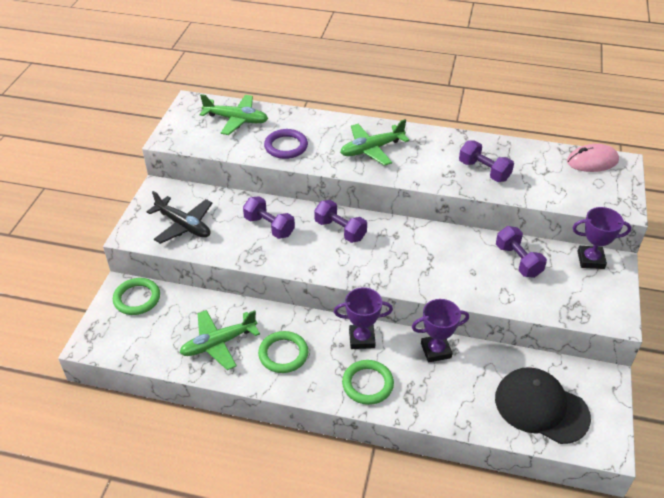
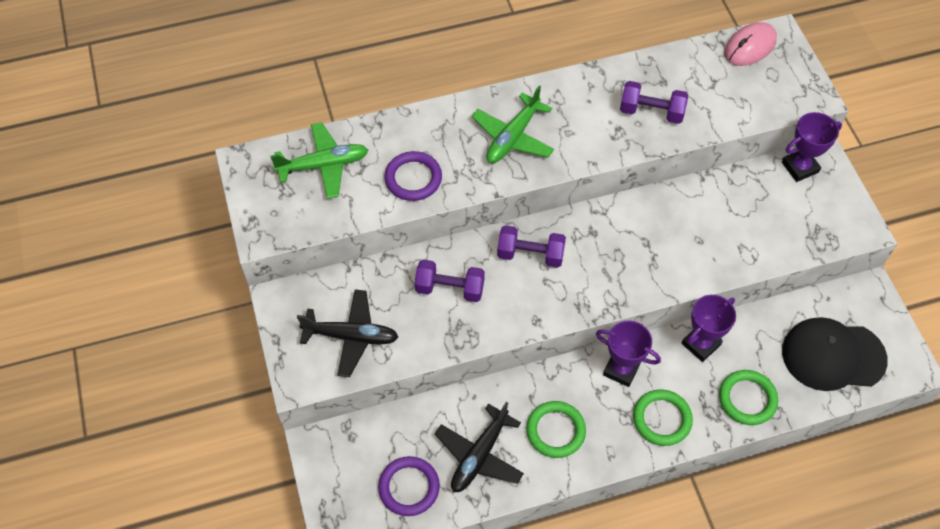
camera: 30 degrees left, 15 degrees up
(137, 298) = (346, 449): green ring -> green ring (747, 399)
(156, 339) = (409, 487): none -> purple ring
(218, 343) = (479, 455): green plane -> black plane
(362, 339) = (621, 369): purple trophy -> purple trophy turned 60 degrees clockwise
(518, 261) = (733, 203): purple dumbbell -> none

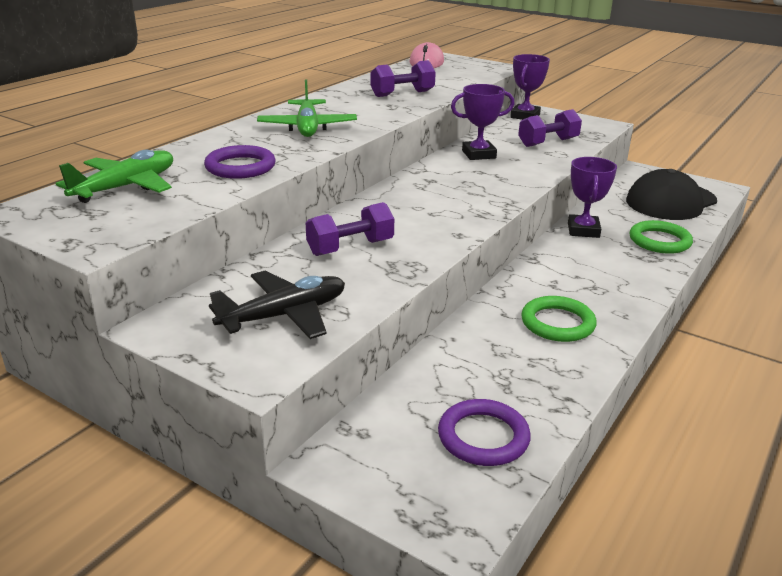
camera: 40 degrees left, 30 degrees down
(479, 455) = (517, 373): black plane -> none
(530, 255) = (397, 206): purple dumbbell -> purple dumbbell (548, 142)
(621, 369) = (550, 266): purple trophy -> purple trophy (478, 154)
(662, 419) = (624, 277): green ring -> none

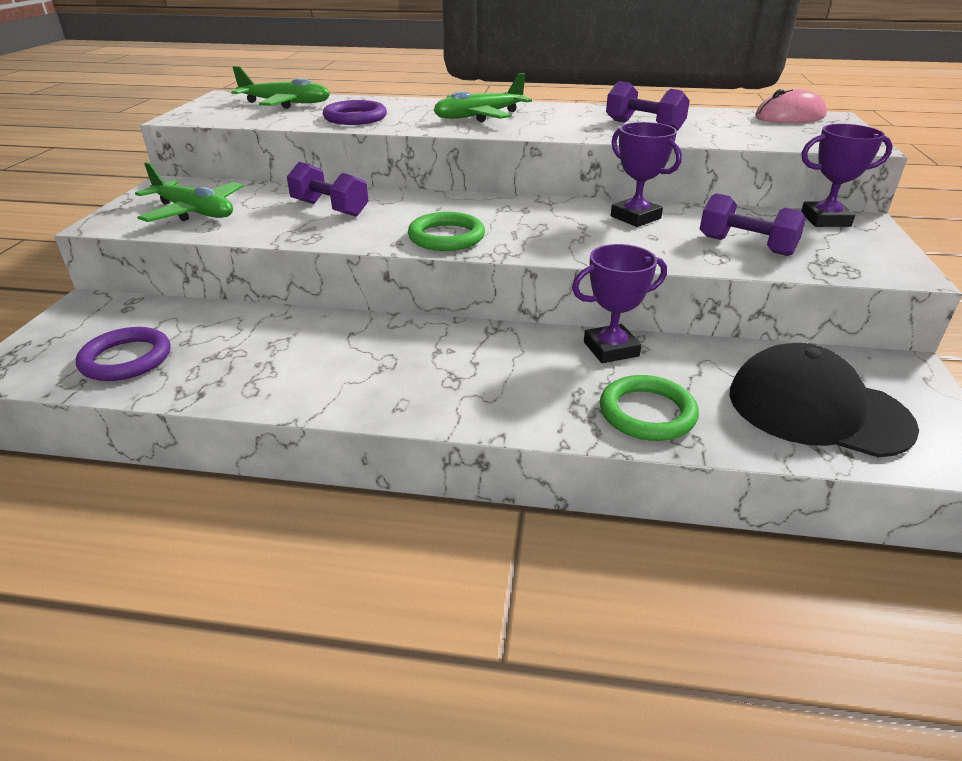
camera: 65 degrees right, 5 degrees up
(284, 315) = (194, 212): black plane -> green plane
(557, 323) = (350, 366): green ring -> green ring (446, 237)

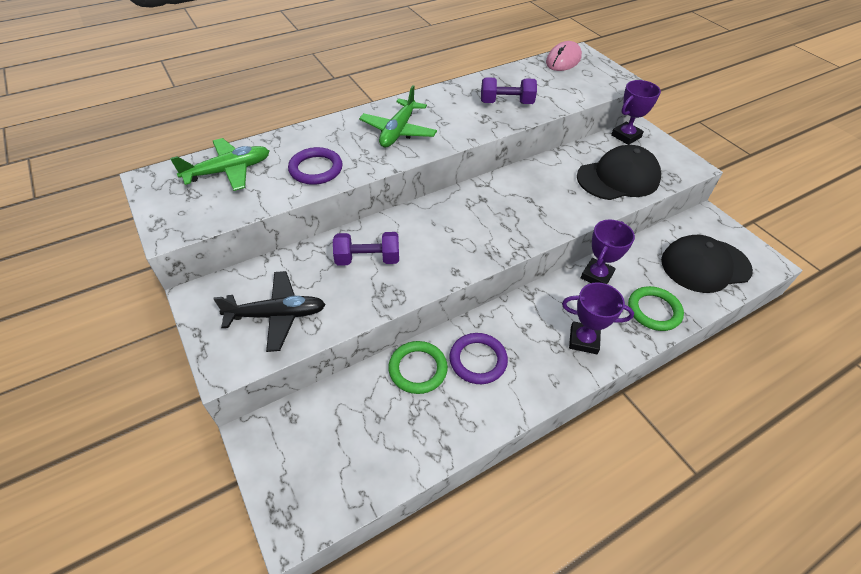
camera: 40 degrees left, 15 degrees up
(126, 359) = (363, 457): purple ring -> purple ring (478, 360)
(194, 212) = (277, 315): green plane -> black plane
(446, 237) = (475, 249): green ring -> green ring (418, 369)
(635, 217) = (545, 177): purple trophy -> purple trophy (583, 340)
(746, 246) = (618, 178): purple dumbbell -> black cap

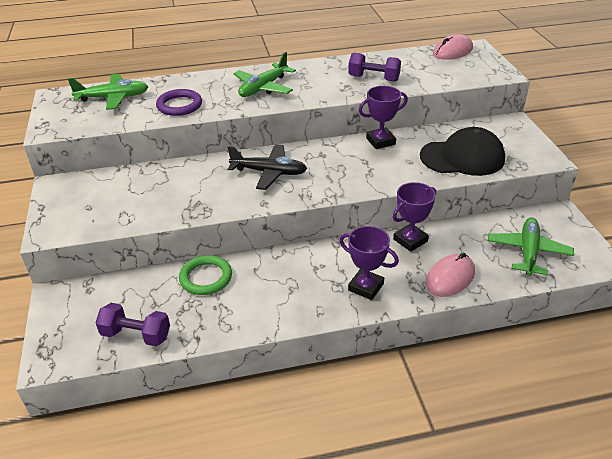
camera: 20 degrees right, 10 degrees down
(277, 315) = (104, 207): black plane -> black plane (269, 172)
(367, 259) = (196, 182): purple dumbbell -> purple dumbbell (136, 335)
(478, 360) = (260, 282): purple ring -> none
(626, 136) = (494, 125): purple trophy -> purple trophy (380, 141)
(654, 310) = (450, 278): green ring -> pink mouse
(705, 265) = (528, 252): black cap -> green plane

